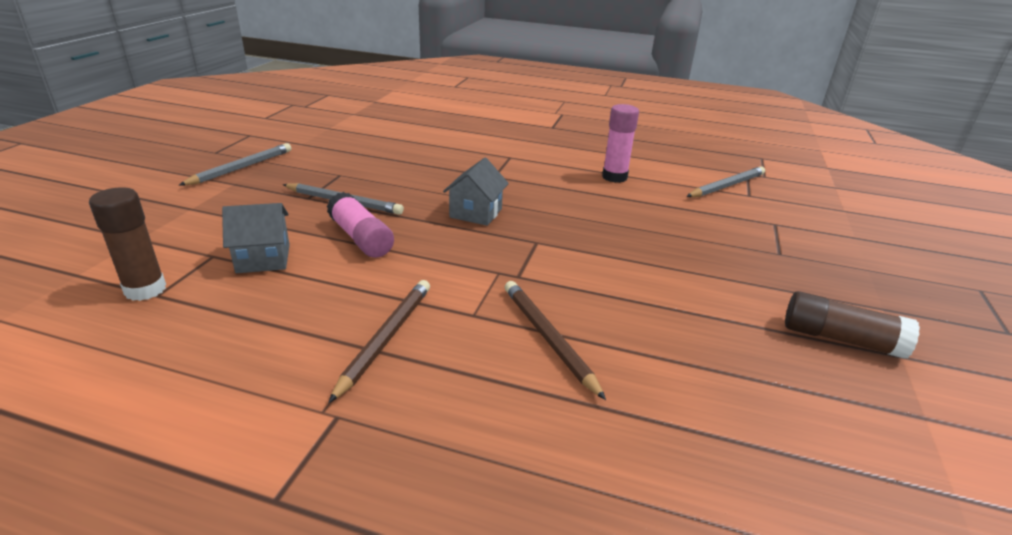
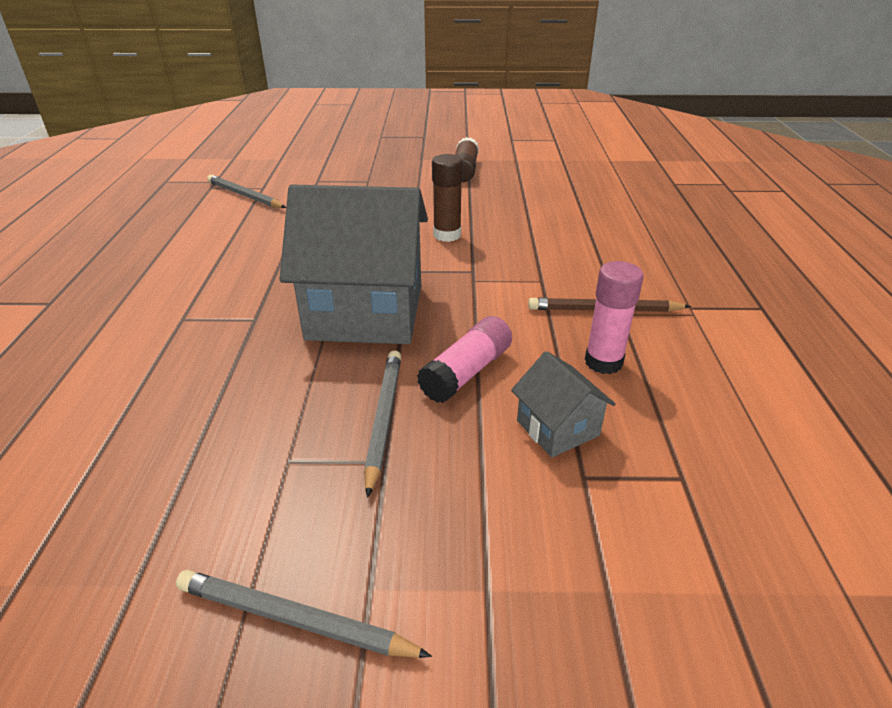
camera: 105 degrees left, 5 degrees up
(145, 290) = (685, 493): brown glue stick -> brown glue stick (447, 235)
(476, 213) = (365, 312): grey house -> grey house, size x2.20
(548, 338) = (543, 249): brown pencil -> none
(614, 177) = (237, 246): pink glue stick -> pink glue stick (603, 362)

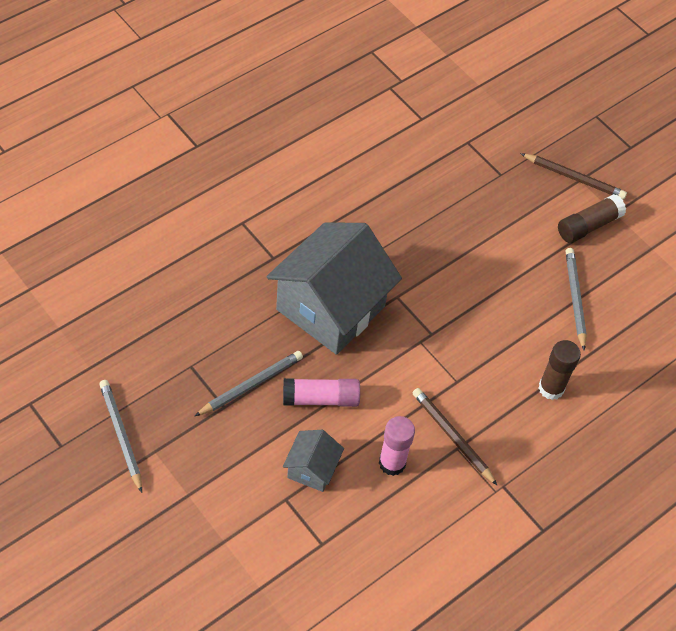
camera: 45 degrees right, 20 degrees up
(245, 195) = (399, 119): grey pencil -> grey pencil (575, 298)
(365, 312) = (330, 308): grey house -> grey house turned 75 degrees clockwise
(417, 160) = (574, 178): none -> brown pencil
(447, 235) = (465, 286): brown glue stick -> brown glue stick (551, 388)

